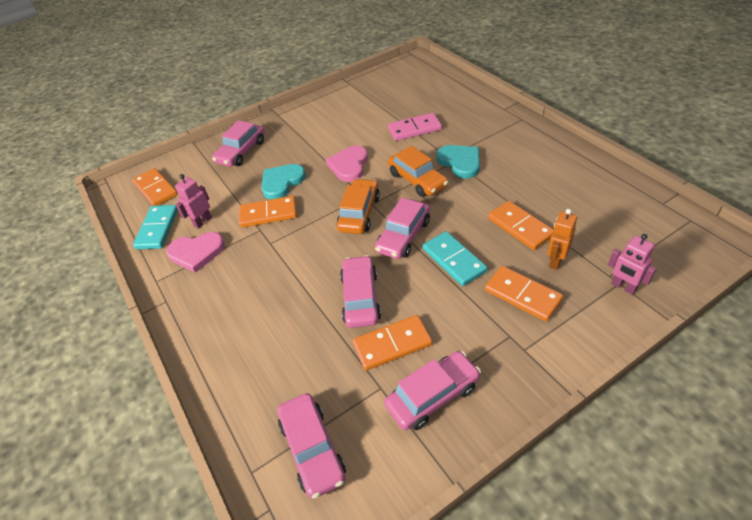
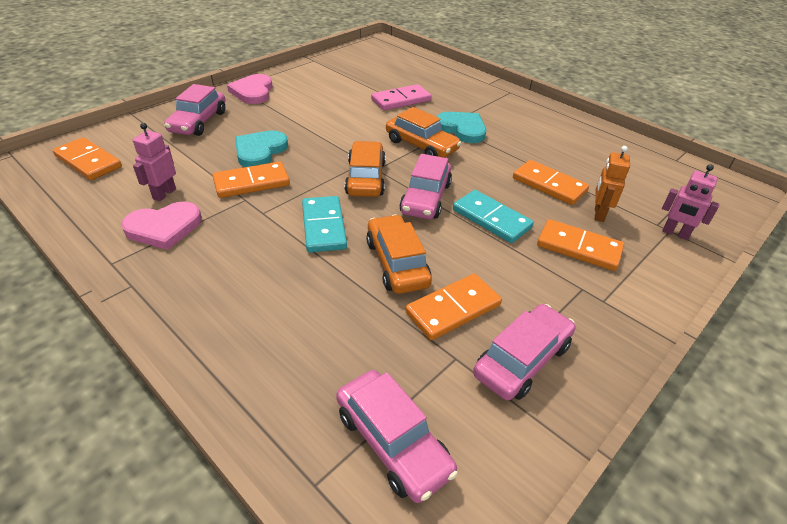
camera: 20 degrees left, 5 degrees down
(158, 229) = (101, 204): turquoise domino -> turquoise domino (324, 226)
(349, 165) = (338, 133): pink heart -> pink heart (253, 92)
(361, 298) = (397, 263): pink car -> orange car

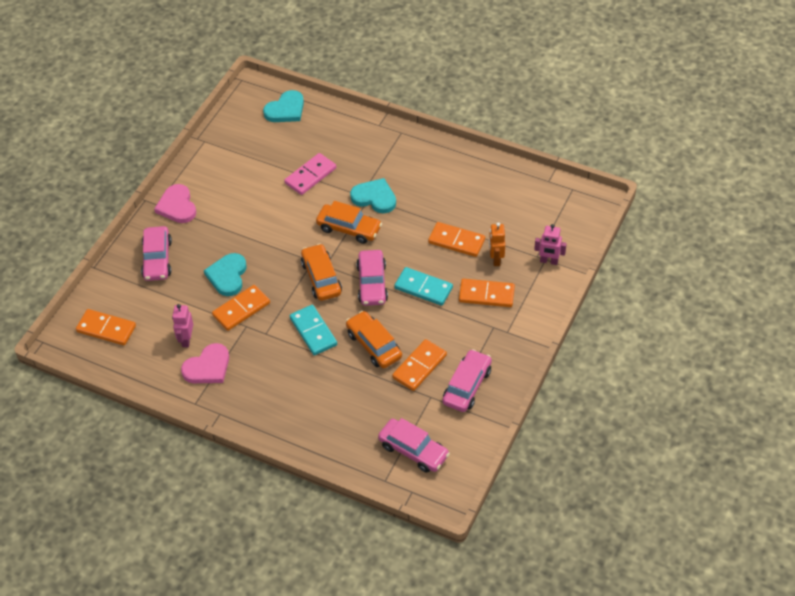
camera: 15 degrees left, 10 degrees up
(402, 58) = (286, 110): none -> turquoise heart

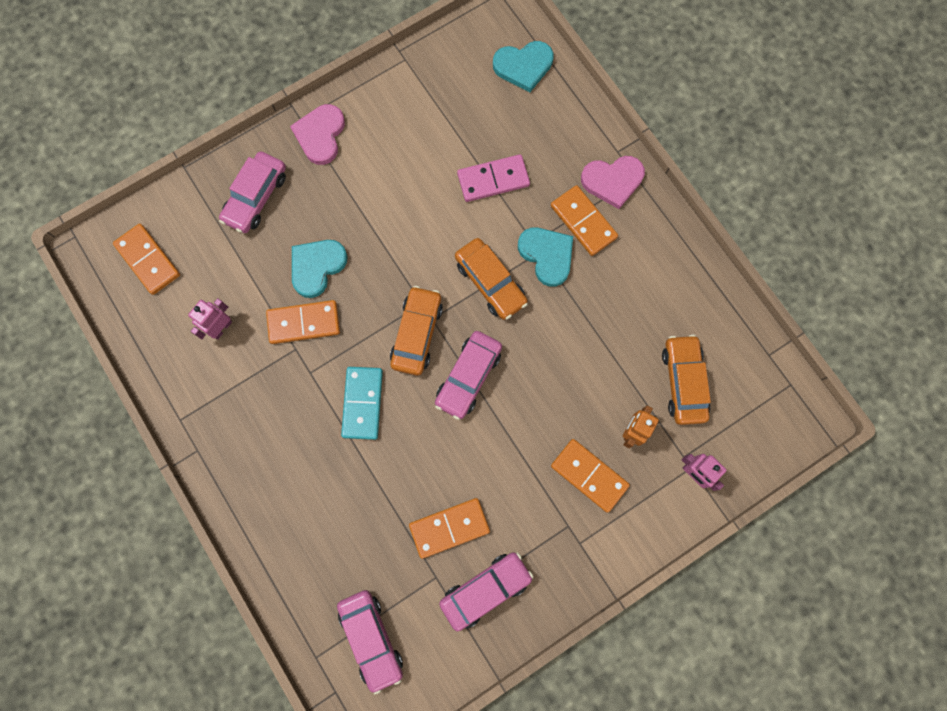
camera: 30 degrees right, 25 degrees up
(208, 367) = (221, 380): pink heart -> pink heart (612, 181)
(374, 345) = (417, 465): orange car -> orange car (683, 382)
(423, 288) = (522, 420): turquoise domino -> none
(456, 241) = (602, 377): orange domino -> orange domino (583, 222)

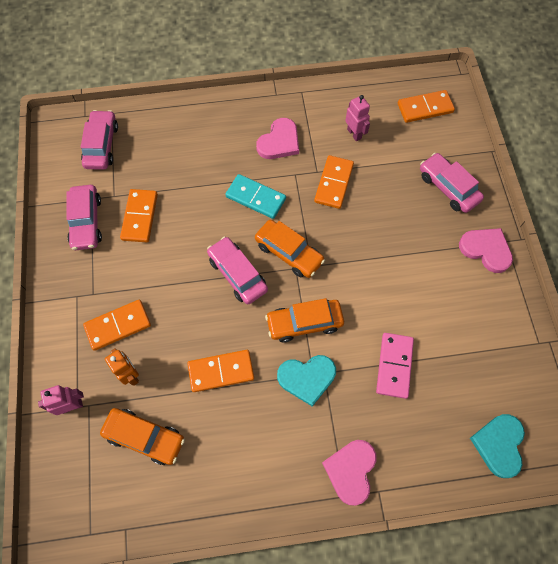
camera: 115 degrees right, 10 degrees down
(270, 412) = (279, 142): none -> pink heart
(317, 267) = (373, 207): turquoise heart -> none
(371, 638) = (101, 145): pink car -> pink car turned 90 degrees clockwise
(583, 222) = (323, 424): orange domino -> orange domino (221, 371)

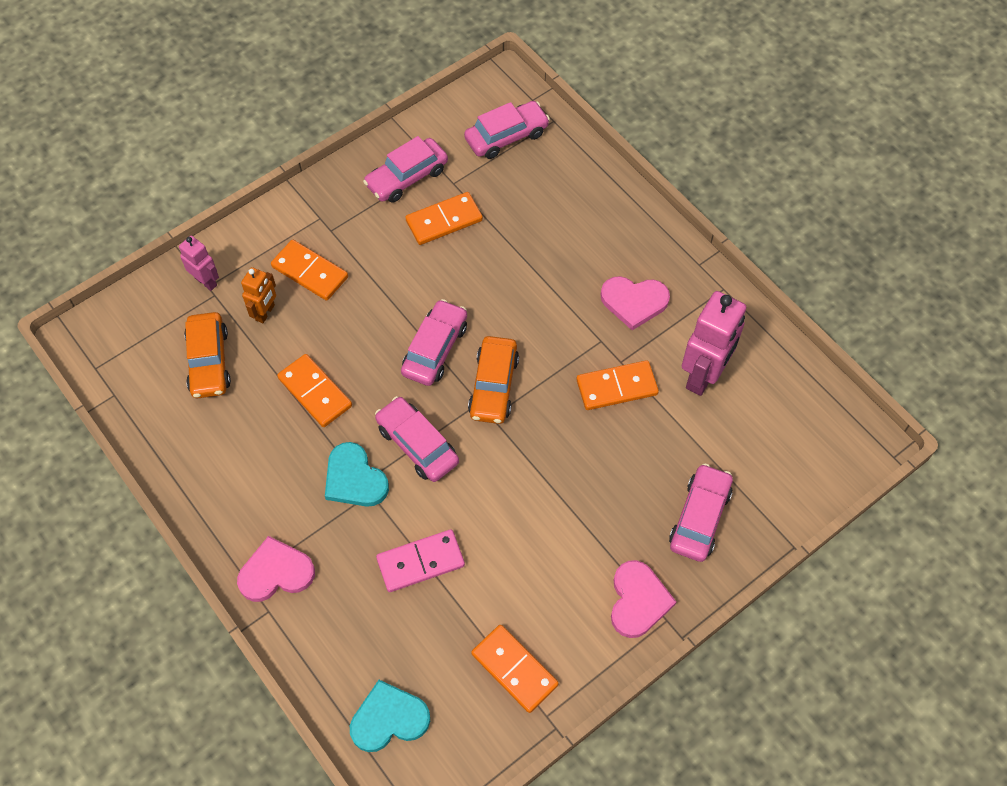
camera: 60 degrees right, 5 degrees down
(255, 198) = (542, 317): turquoise domino -> none
(304, 323) = (417, 444): orange car -> pink car
(354, 134) = (703, 375): pink robot -> pink robot, size x1.84
(425, 108) = (803, 438): orange domino -> orange domino (514, 669)

